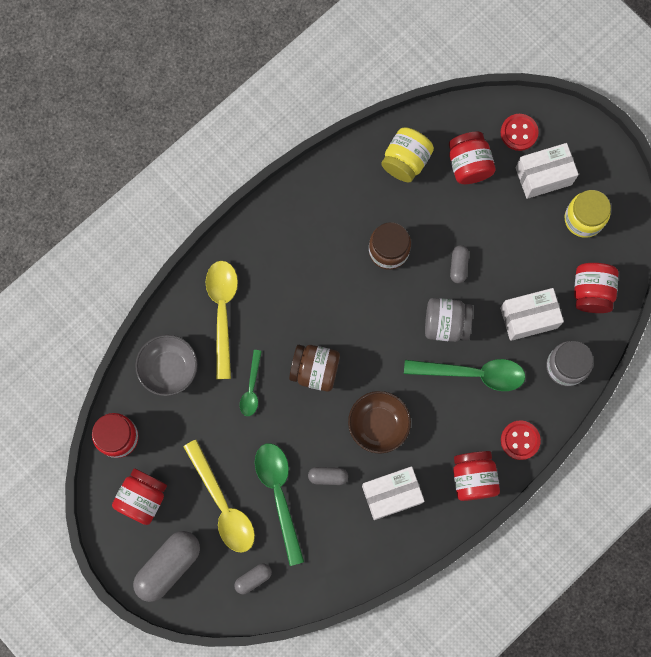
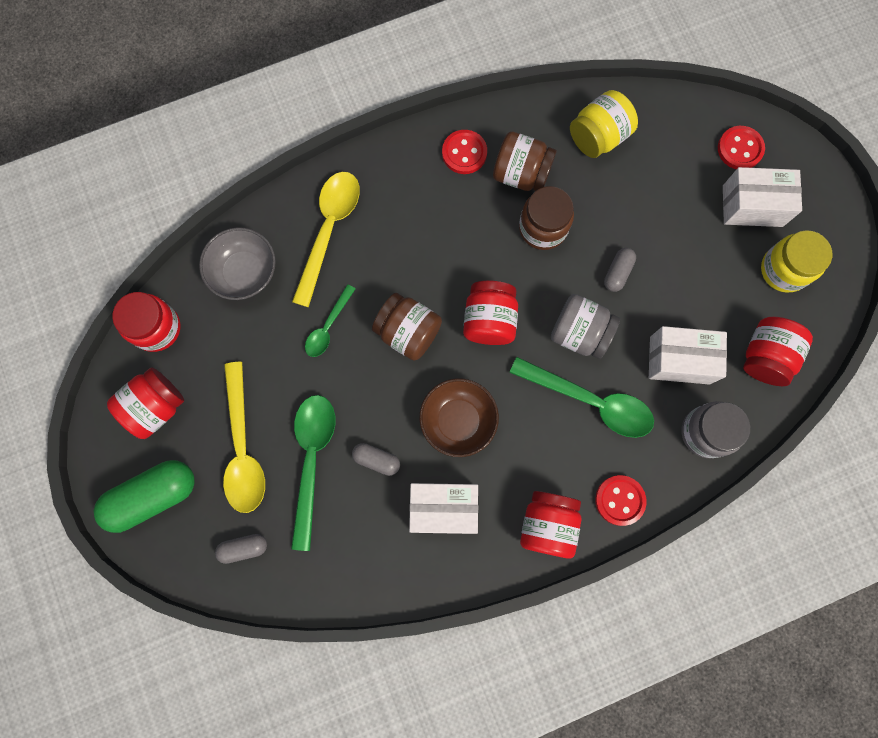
camera: 20 degrees right, 0 degrees up
(168, 566) = (153, 496): grey capsule -> green capsule
(305, 211) = (464, 153): none -> red button
(356, 213) = (521, 174): none -> brown jar
(468, 165) = (669, 165): red jar -> red jar (489, 320)

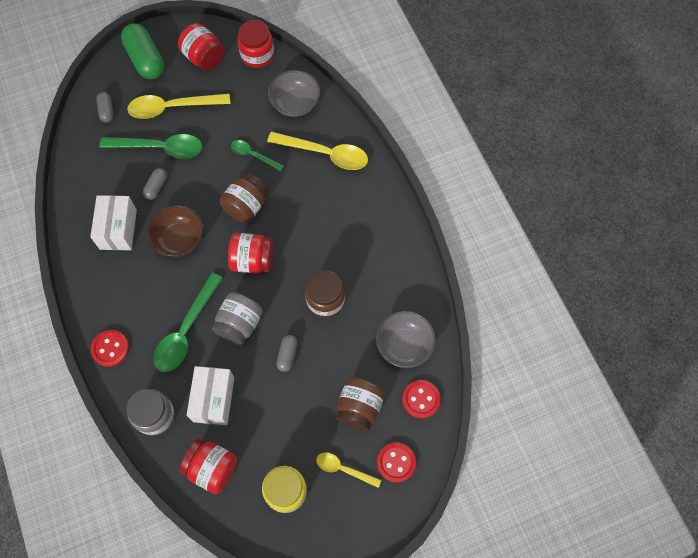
camera: 90 degrees right, 10 degrees down
(464, 153) = (388, 244): red button -> red button (421, 399)
(521, 174) = (370, 285): brown jar -> brown jar (359, 408)
(547, 524) = (99, 297): red jar -> none
(598, 137) = (404, 345): yellow jar -> grey bowl
(617, 273) = (287, 355): grey capsule -> grey capsule turned 75 degrees clockwise
(752, 206) = (343, 469): white box -> yellow spoon

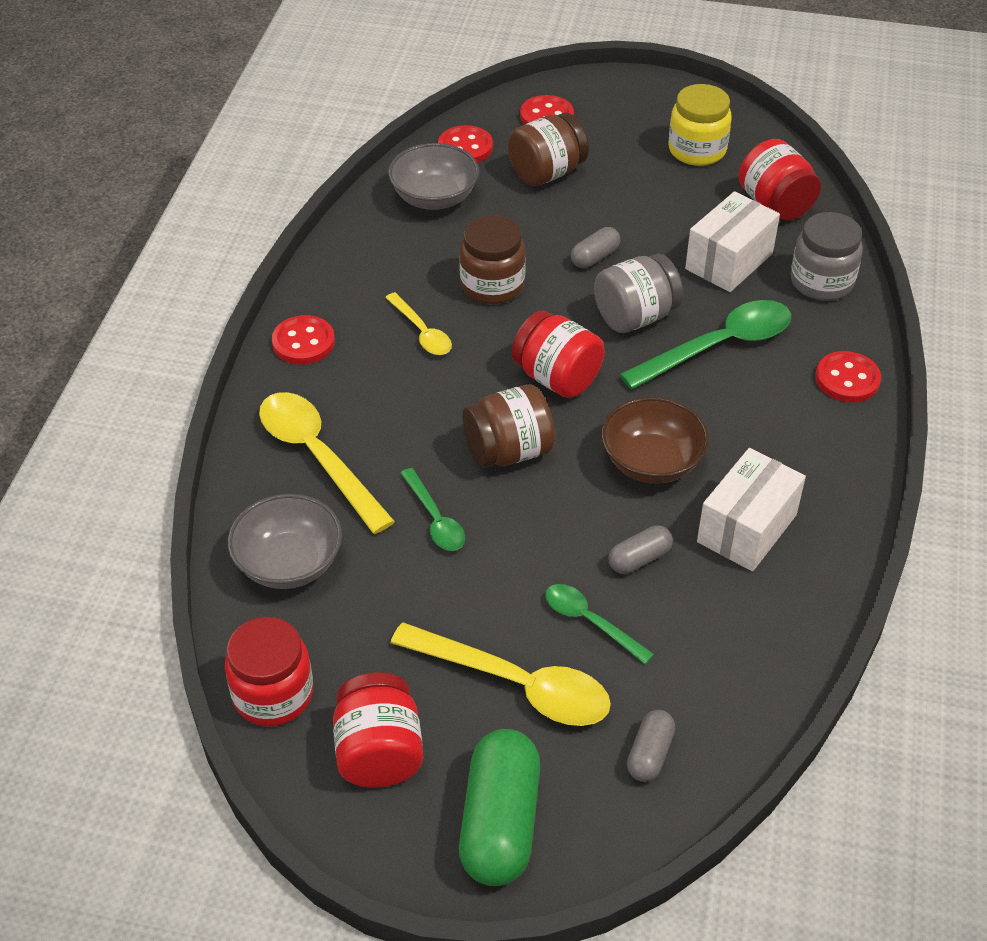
camera: 145 degrees left, 20 degrees down
(160, 148) = (590, 622): green spoon -> green spoon, size x0.56
(343, 469) = (613, 137): yellow spoon -> yellow spoon (421, 332)
(385, 208) = (303, 342): none -> red button

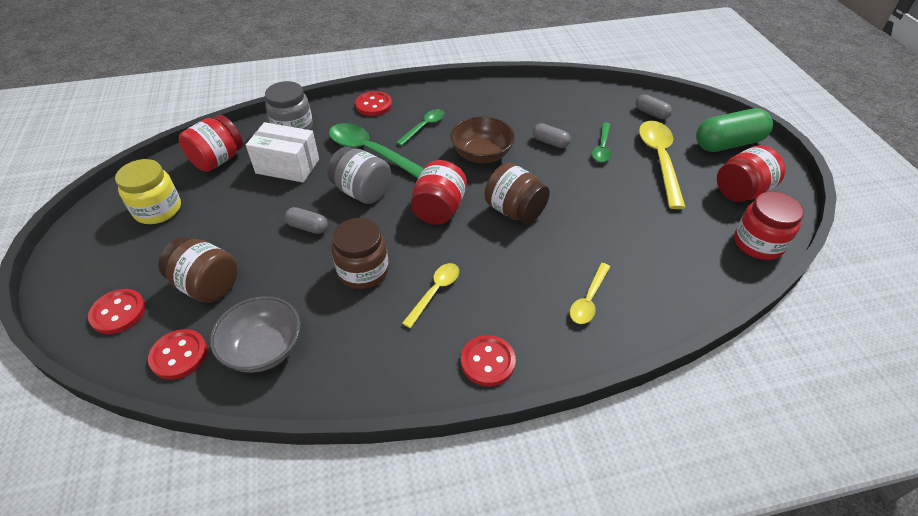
camera: 115 degrees left, 0 degrees up
(289, 563) = (677, 276): grey bowl -> none
(318, 457) = (588, 299): yellow spoon -> yellow spoon, size x0.56
(435, 519) = (589, 224): green spoon -> green spoon (424, 127)
(649, 754) = (651, 113): grey capsule -> grey capsule turned 45 degrees clockwise
(747, 528) = (502, 115): white box -> none

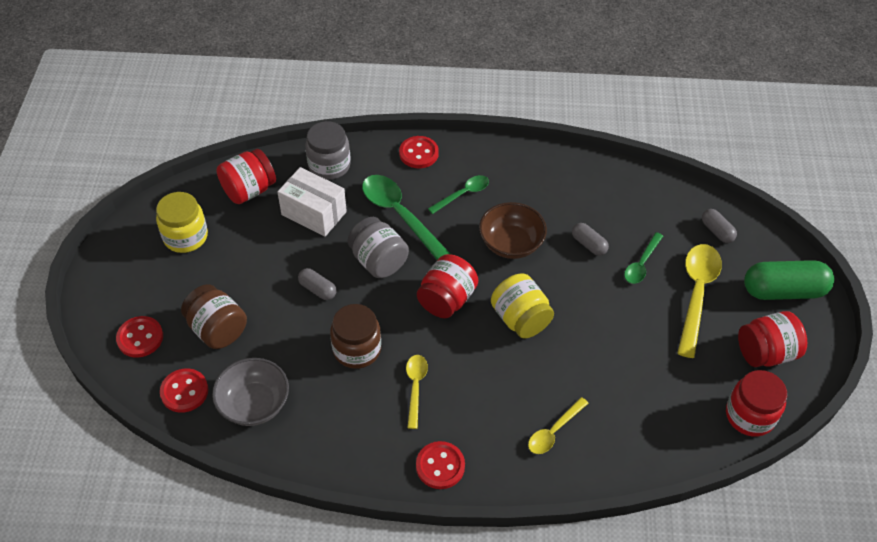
camera: 15 degrees right, 5 degrees up
(435, 292) = (415, 387): yellow spoon -> yellow spoon turned 45 degrees counterclockwise
(514, 211) = (520, 319): brown jar -> yellow jar

